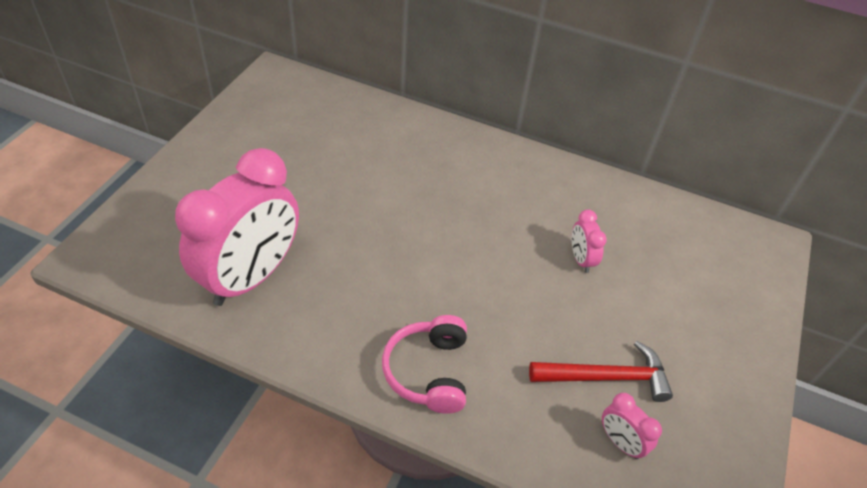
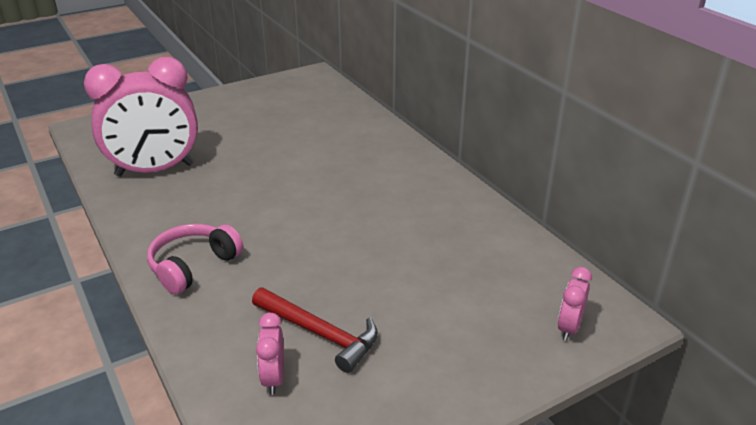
camera: 40 degrees right, 15 degrees down
(581, 259) = (402, 254): pink clock -> pink clock (569, 327)

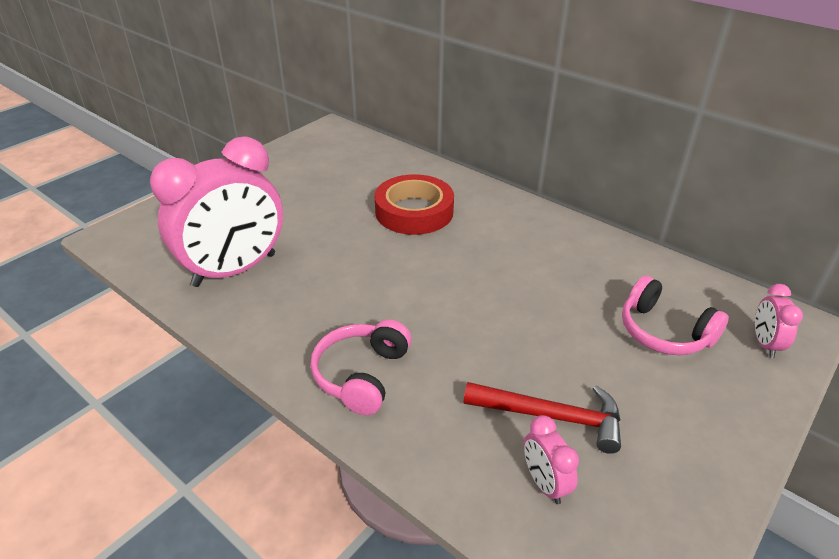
camera: 20 degrees left, 5 degrees up
(332, 153) = (414, 211): none -> red tape
(478, 295) = (664, 332): none -> pink headphones

